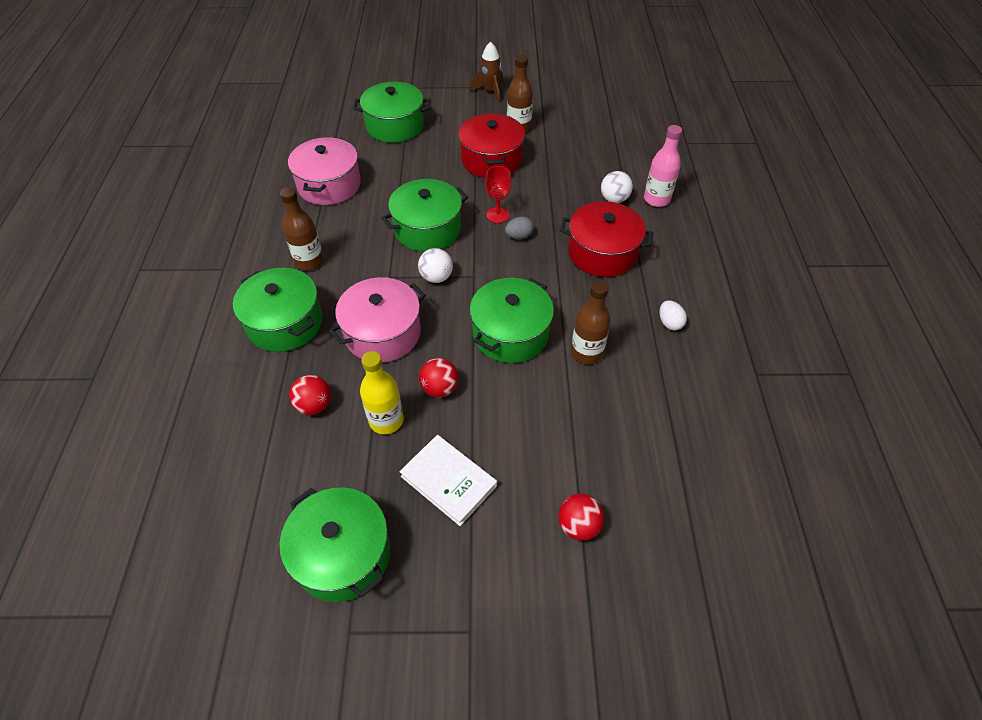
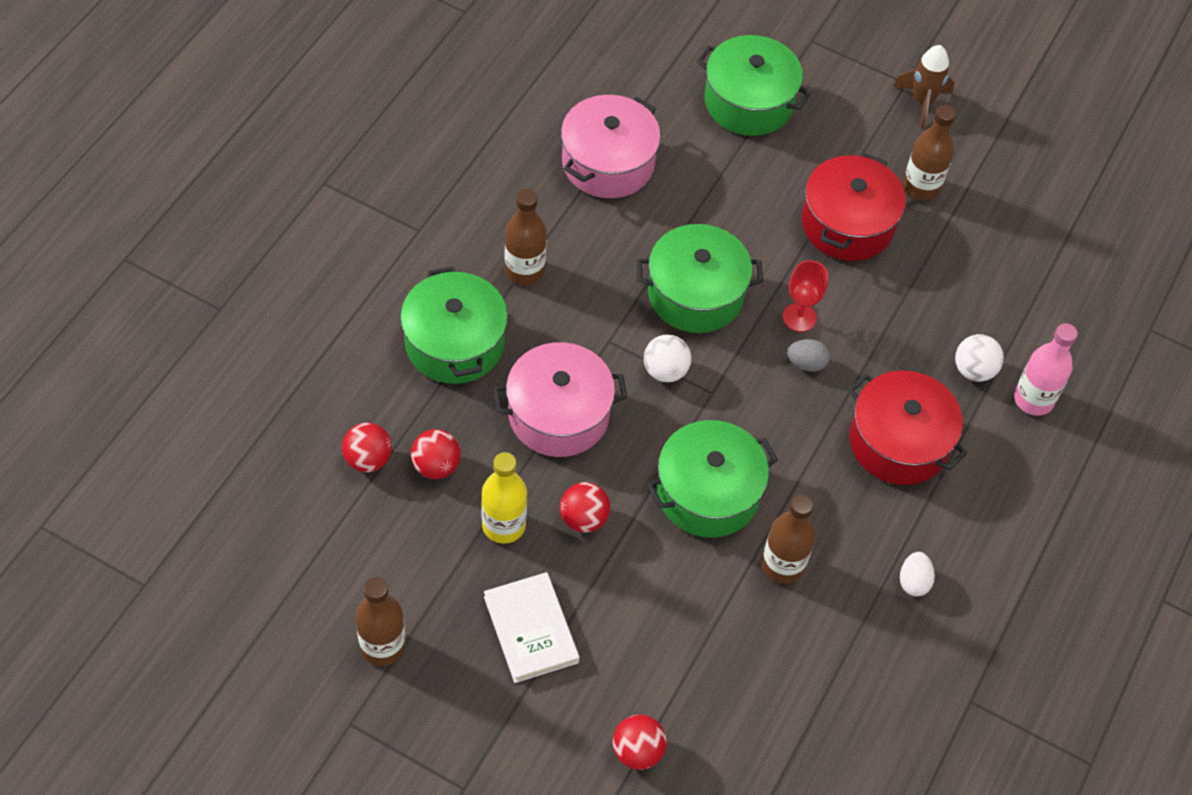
camera: 25 degrees right, 5 degrees up
(260, 425) = (368, 459): none -> red ball
(342, 554) = (382, 646): green pot -> brown bottle

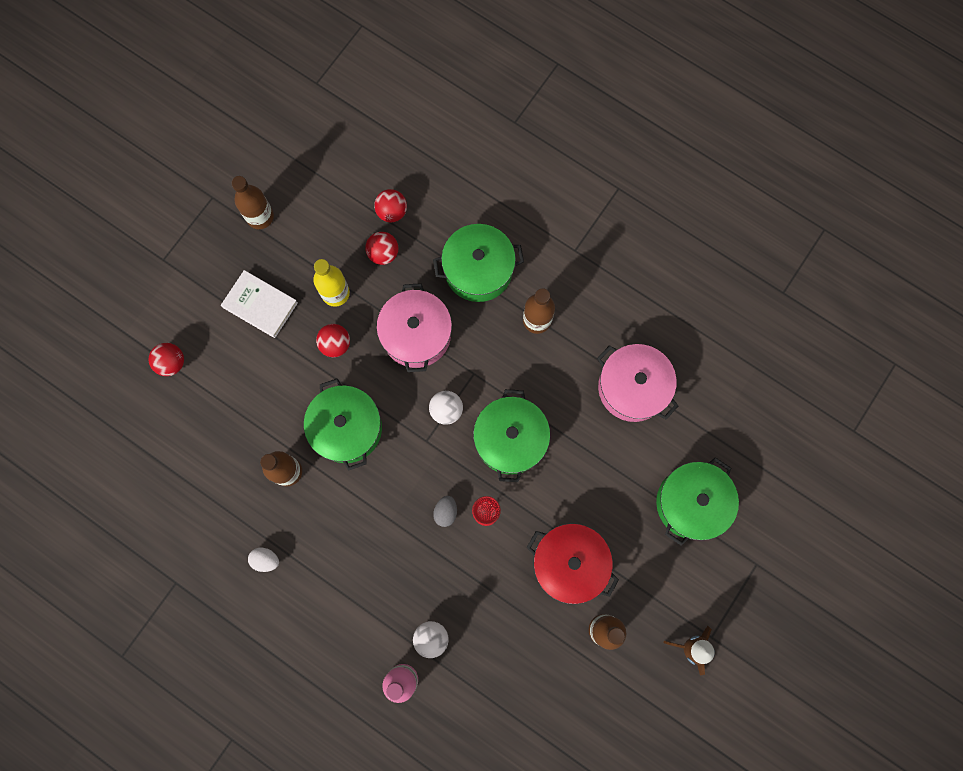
camera: 100 degrees right, 20 degrees up
(530, 630) = (260, 305): white book -> white book turned 45 degrees clockwise
(899, 442) = (375, 569): red pot -> none

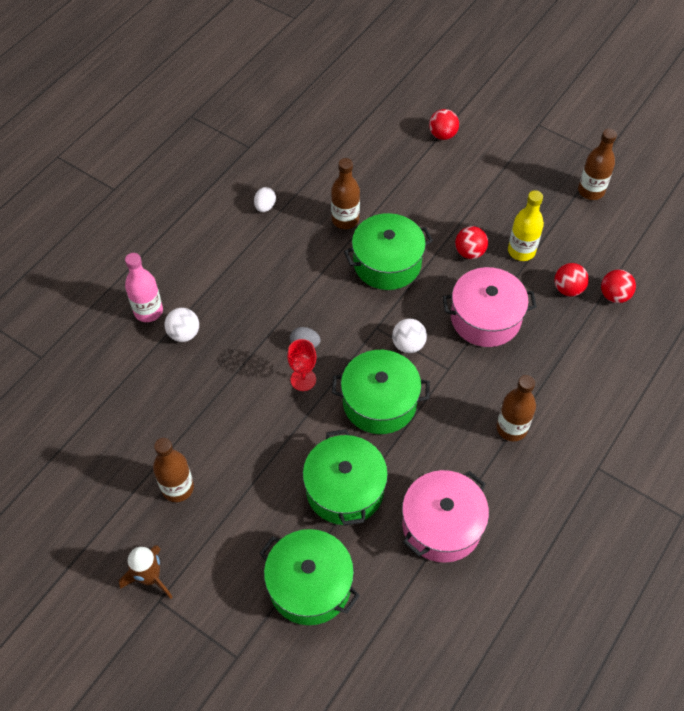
camera: 90 degrees right, 20 degrees down
(260, 305) = (503, 194): white book -> none
(478, 270) = (562, 373): green pot -> green pot (345, 489)
(569, 563) = (248, 456): red pot -> none

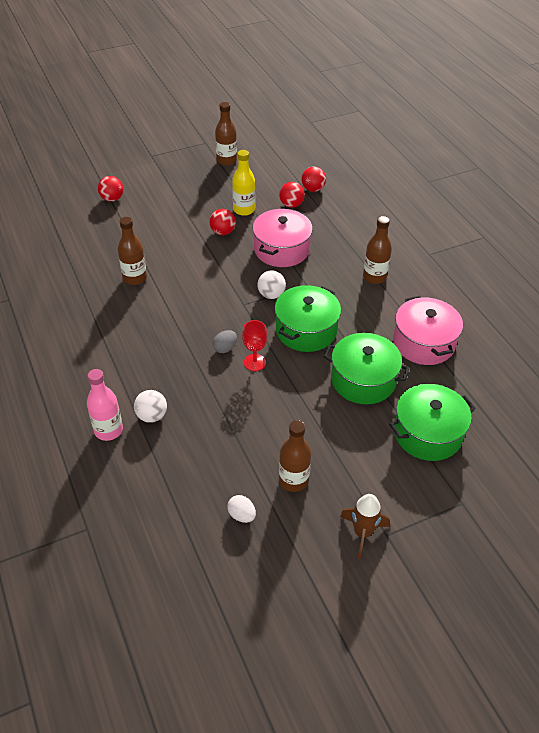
camera: 60 degrees left, 10 degrees down
(265, 206) = (77, 315): white egg -> white egg (241, 515)
(387, 263) = (194, 274): green pot -> none

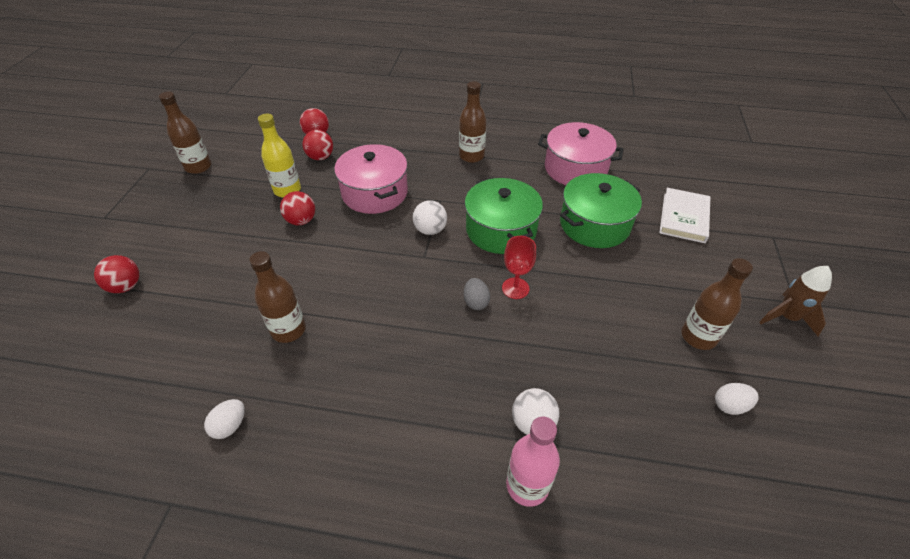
camera: 55 degrees left, 0 degrees up
(60, 293) = (230, 426): none -> white egg
(427, 433) = (683, 218): green pot -> white book

